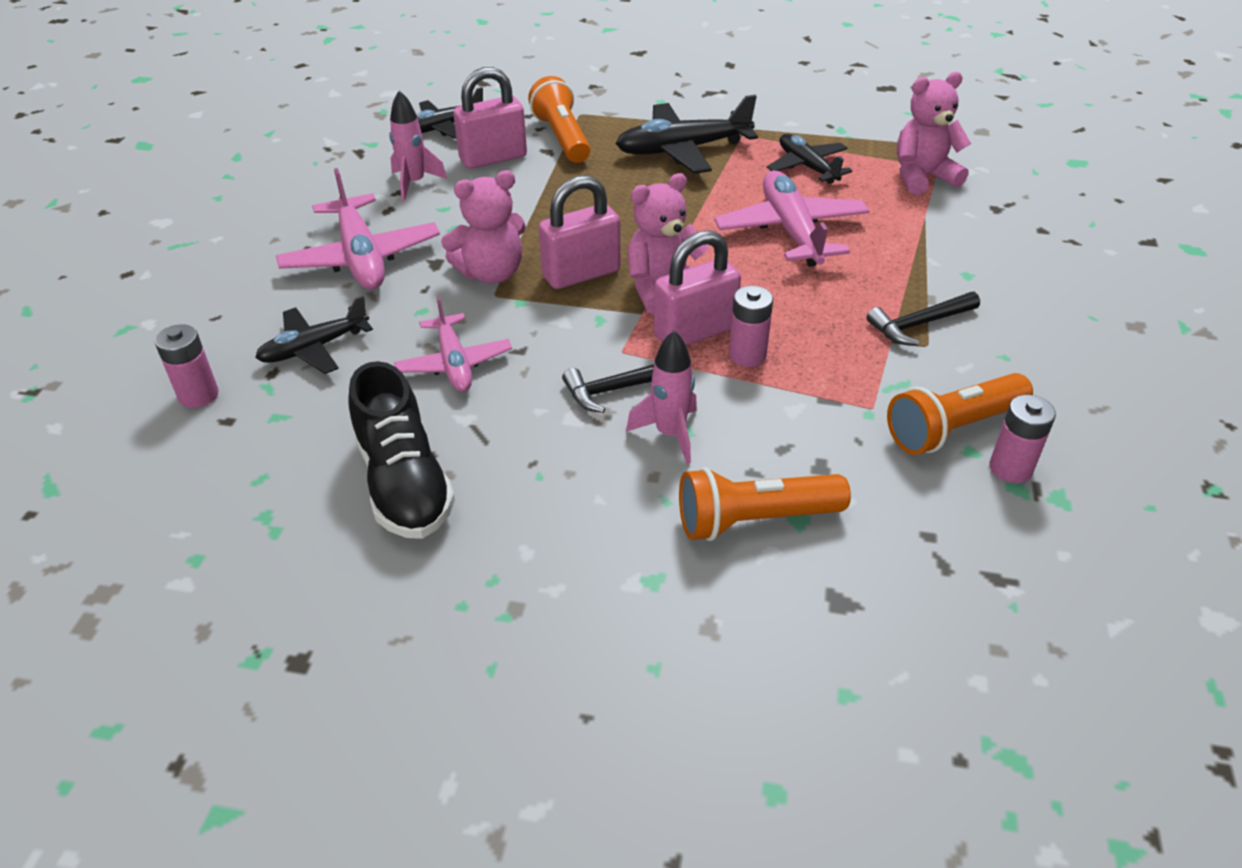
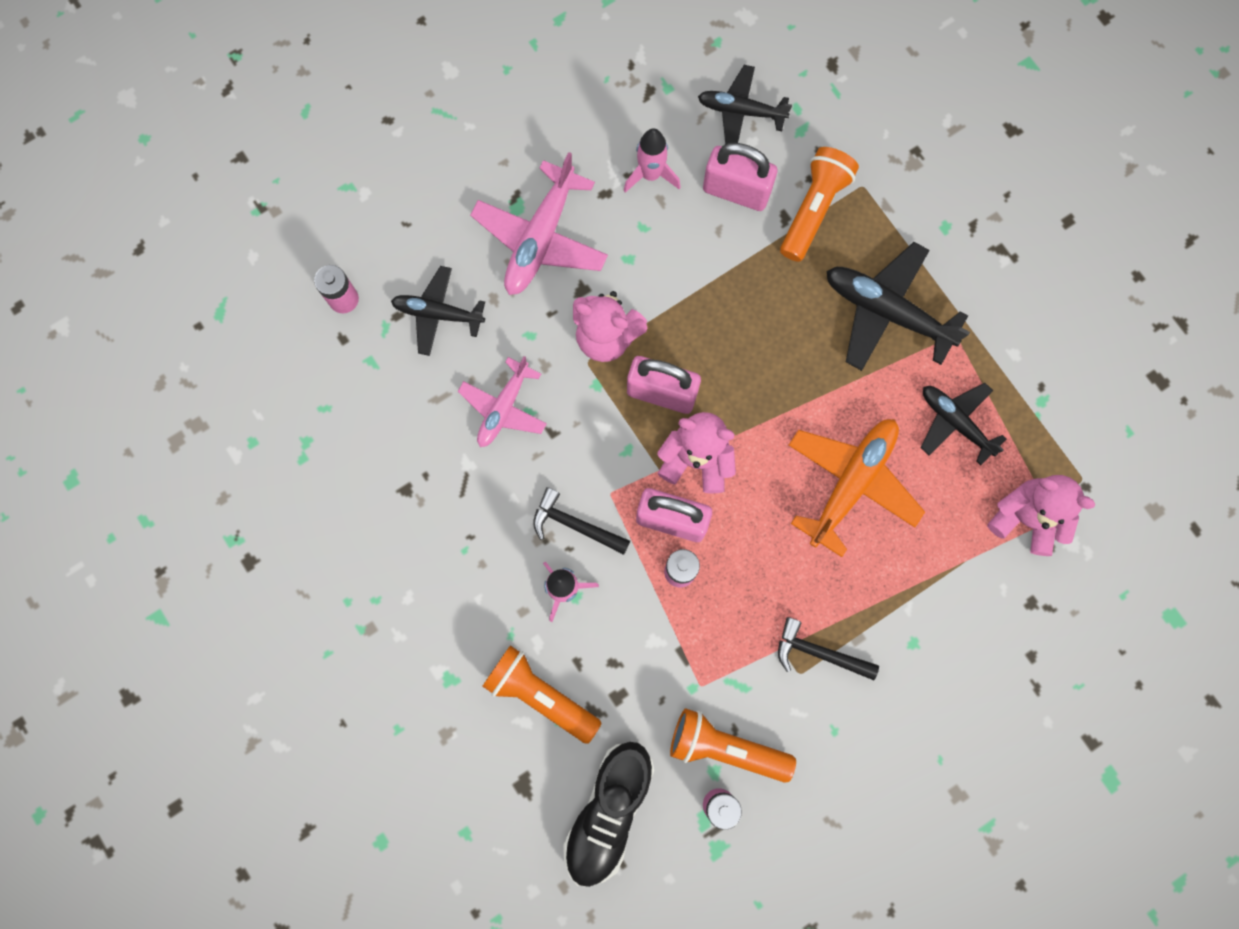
camera: 45 degrees right, 35 degrees up
(404, 483) = (392, 485): black shoe -> black shoe (608, 812)
(791, 231) = (851, 483): pink plane -> orange plane
(807, 167) = (955, 422): black plane -> black plane turned 60 degrees counterclockwise

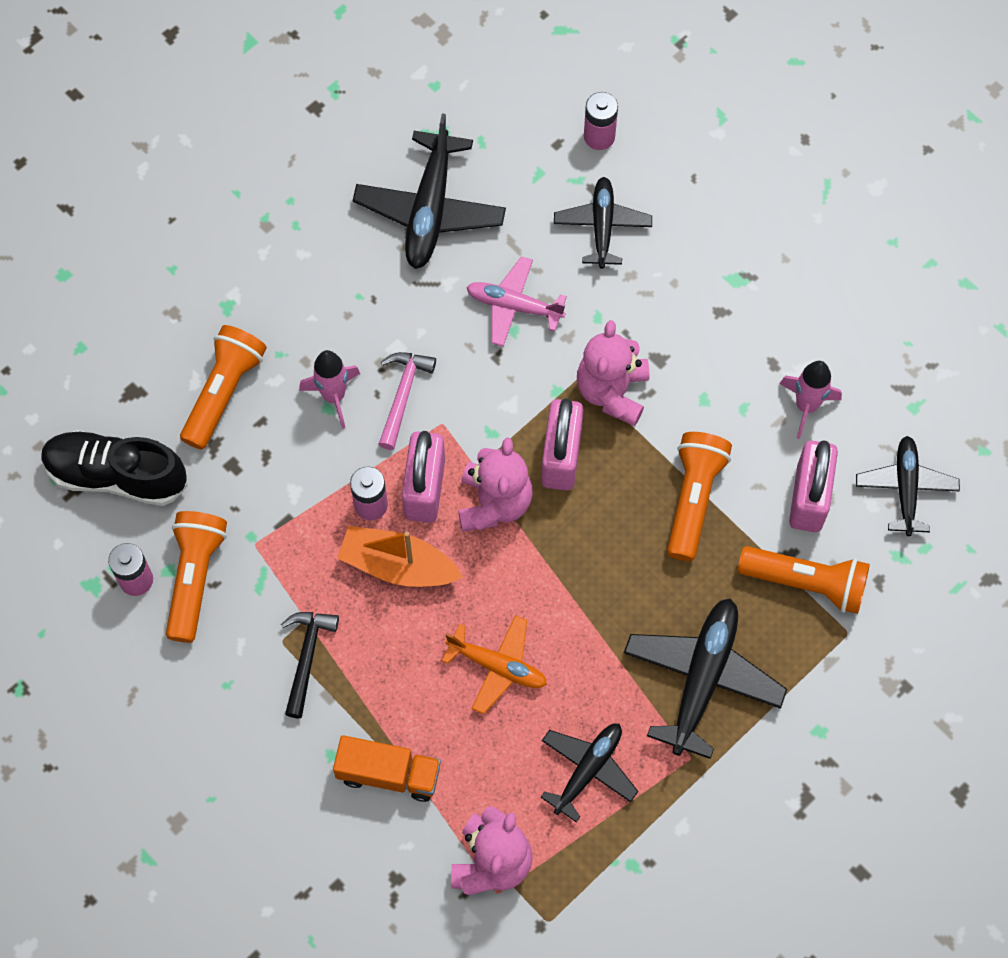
camera: 80 degrees right, 10 degrees down
(387, 468) = (430, 210): none -> black plane
(541, 238) = (707, 309): pink plane -> none
(575, 525) = (403, 395): black hammer -> pink hammer
(721, 286) = (693, 498): none -> orange flashlight
(743, 556) = (398, 565): none -> orange boat
(851, 483) = (498, 666): orange plane -> orange plane, size x0.65
(937, 595) = (388, 774): none -> orange truck

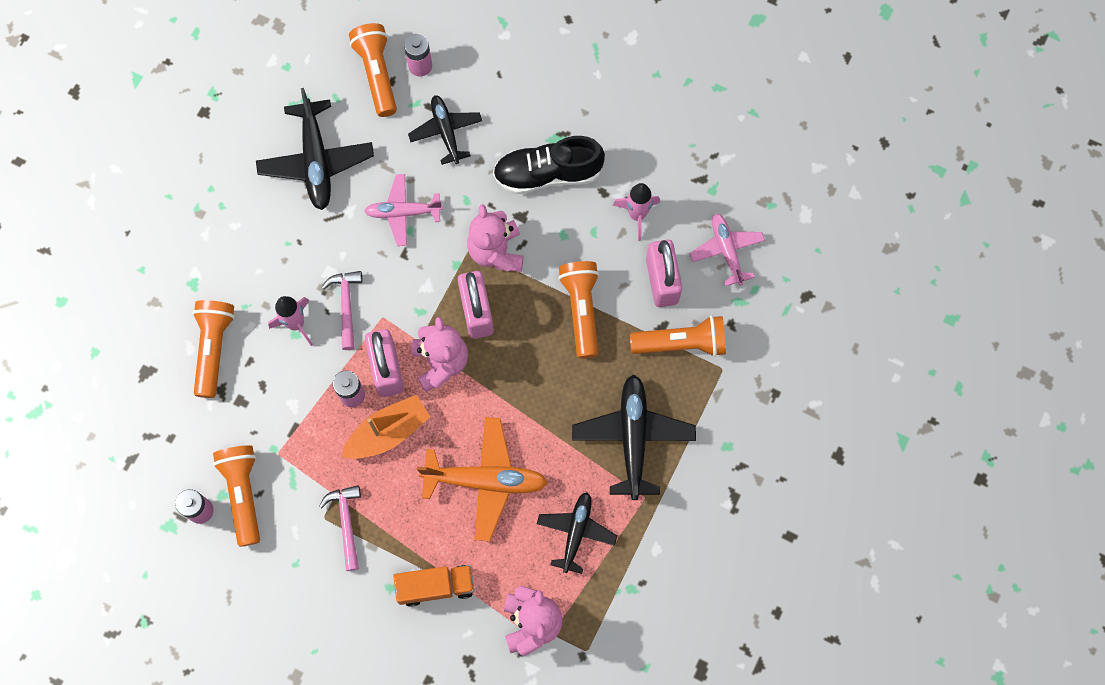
camera: 20 degrees left, 5 degrees up
(116, 475) = (157, 438): black shoe -> black shoe (547, 174)
(307, 657) = (346, 523): black hammer -> pink hammer
(398, 565) = (388, 432): orange boat -> orange boat turned 150 degrees clockwise
(498, 666) = (486, 480): orange plane -> orange plane, size x1.55
(542, 129) = (377, 74): none -> orange flashlight
(905, 488) = (726, 250): black plane -> pink plane

